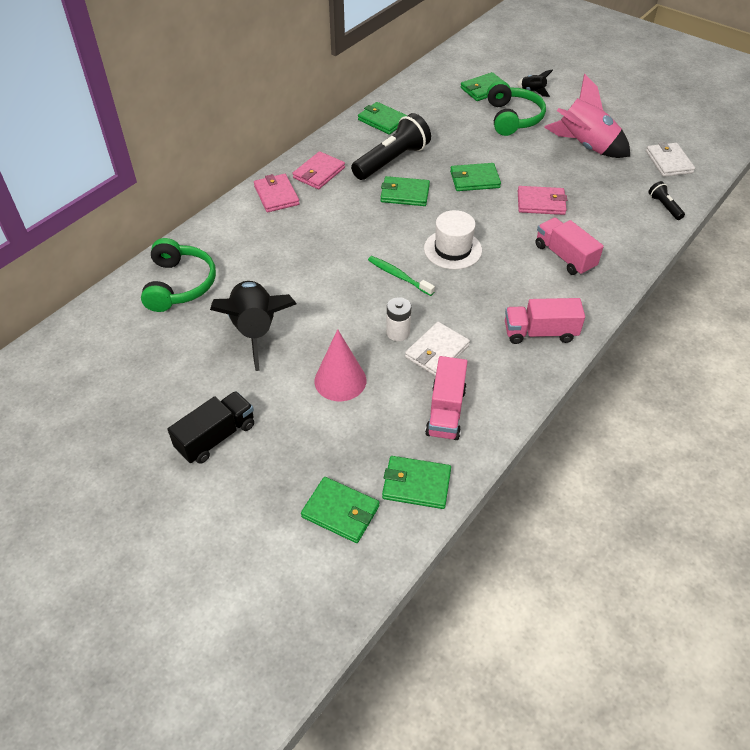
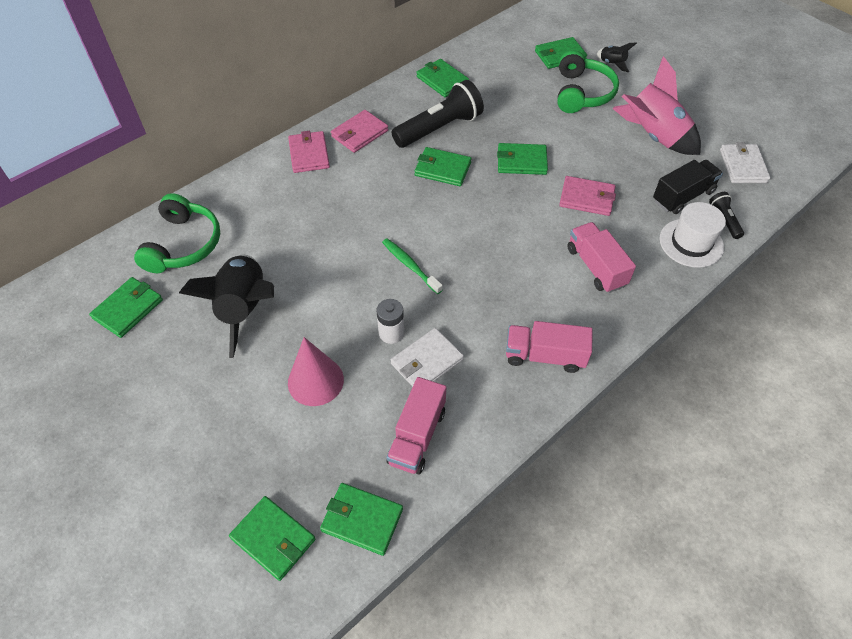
camera: 10 degrees right, 5 degrees up
(143, 345) = (128, 309): none -> green wallet
(216, 437) = (170, 427): black truck -> black truck (683, 196)
(452, 249) = (476, 241): white hat -> white hat (691, 243)

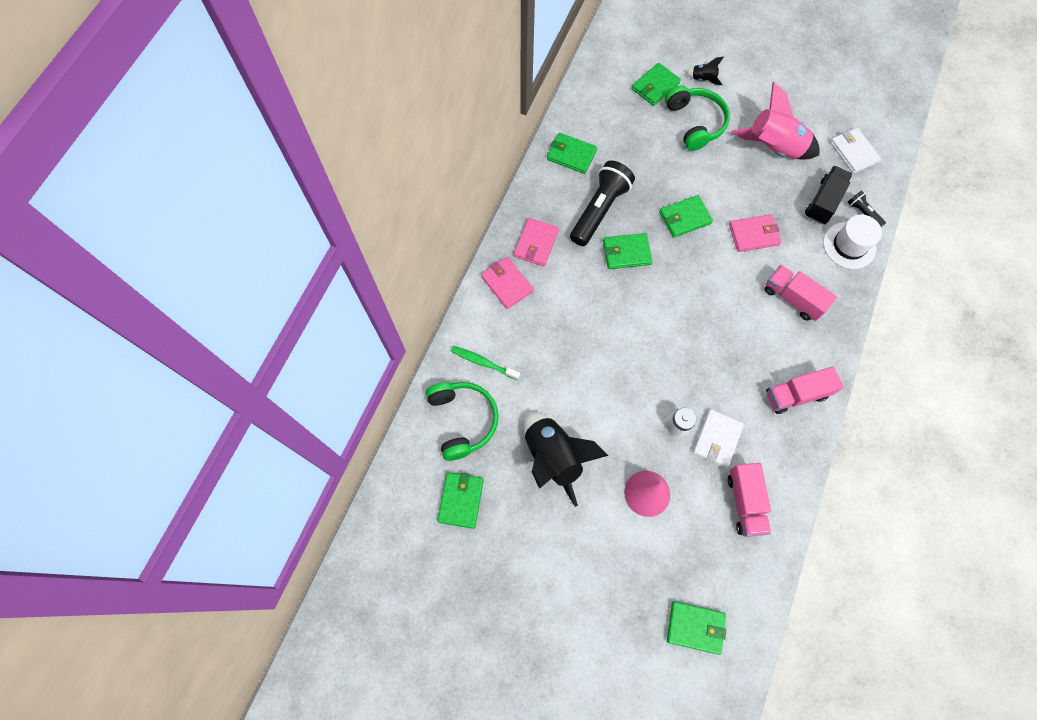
camera: 25 degrees left, 15 degrees up
(362, 519) = (745, 583): green wallet -> none
(410, 266) = (656, 359): green toothbrush -> green toothbrush (483, 362)

